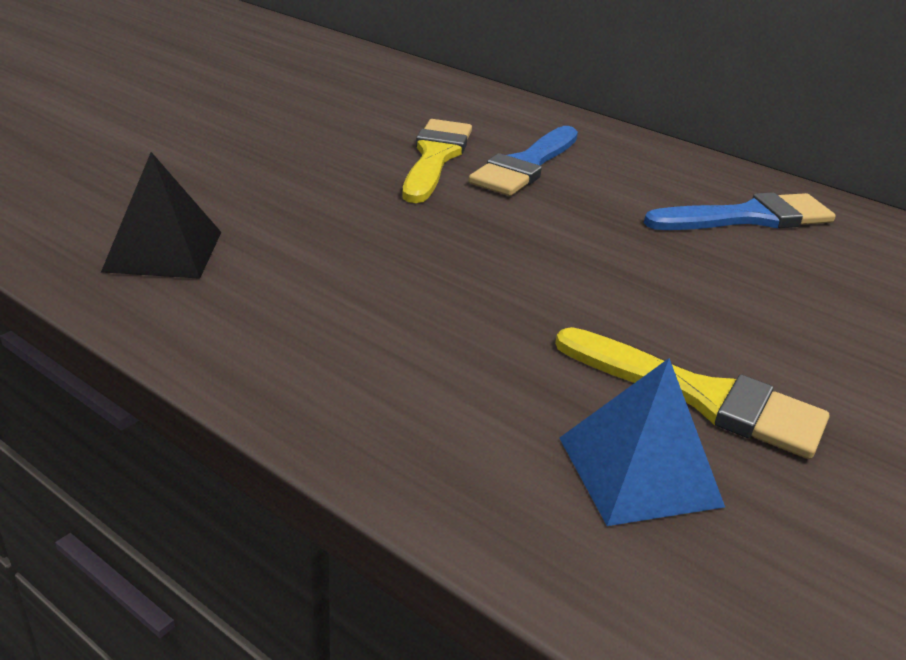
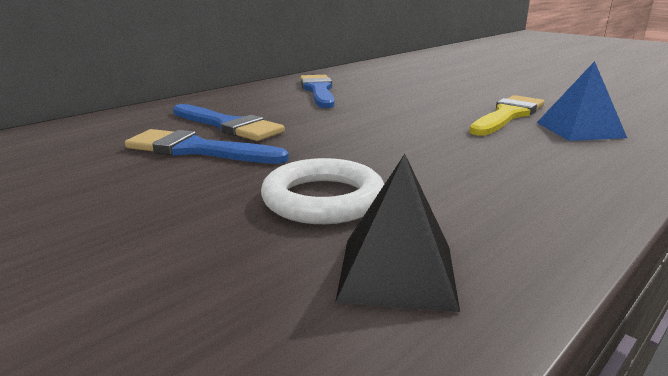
camera: 80 degrees left, 10 degrees down
(307, 222) = (323, 199): none -> white ring
(435, 157) = (197, 150): yellow brush -> blue brush

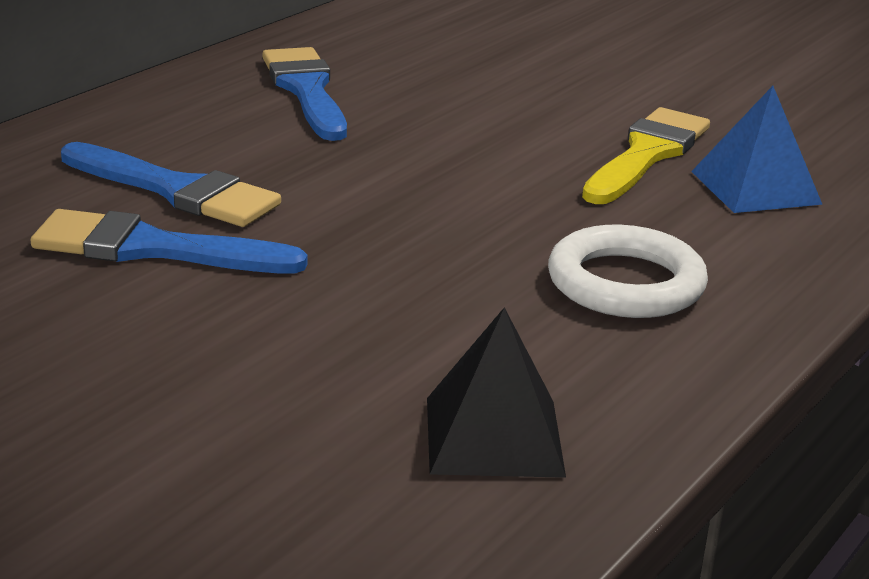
camera: 10 degrees left, 5 degrees up
(323, 199) = (380, 336): white ring -> white ring (625, 283)

